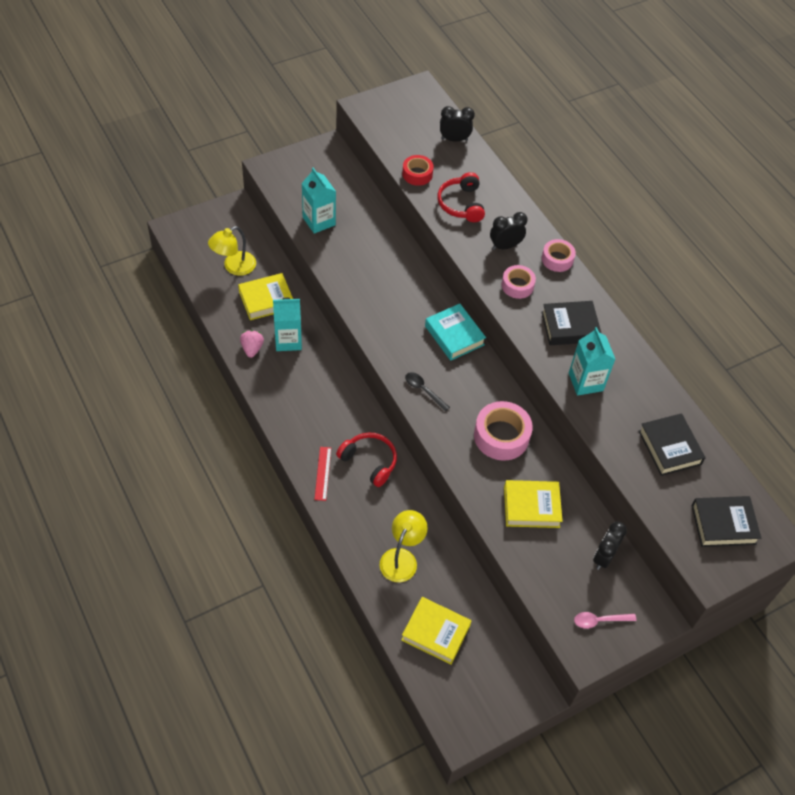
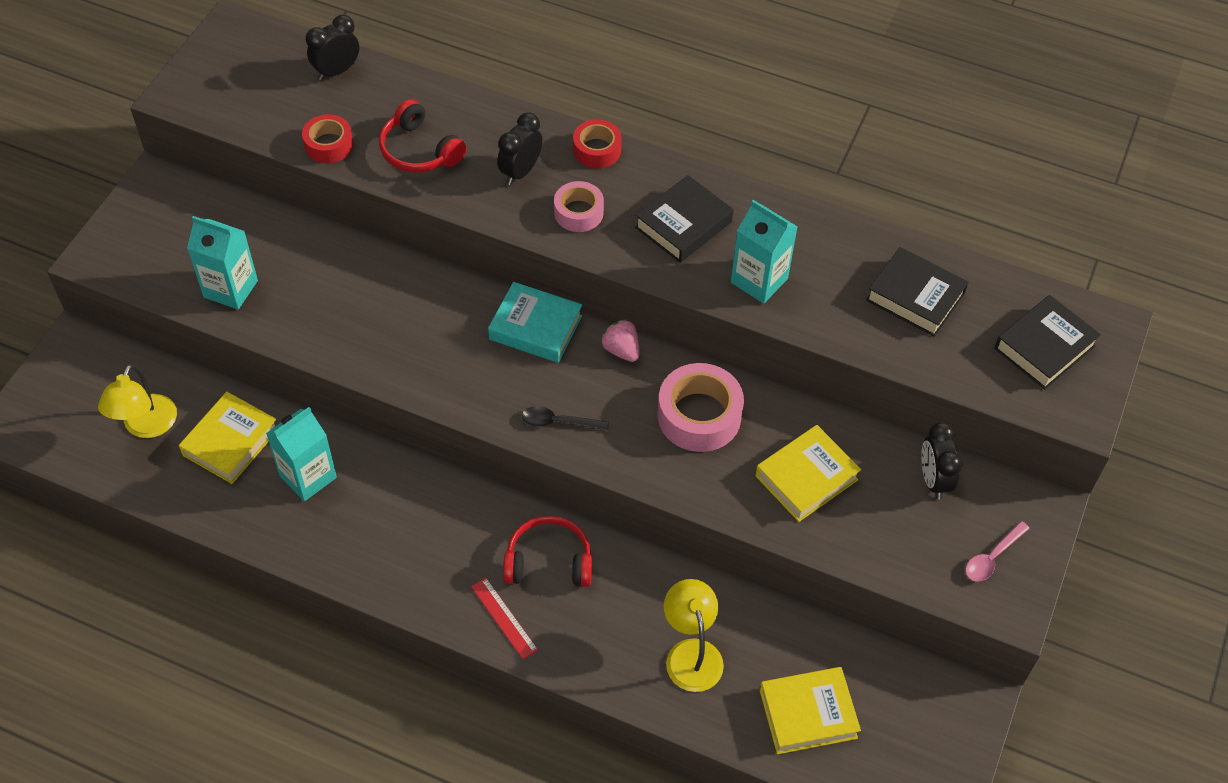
camera: 35 degrees left, 0 degrees up
(252, 348) = (268, 520): pink strawberry -> pink strawberry (621, 350)
(557, 259) = (597, 150): pink tape -> red tape

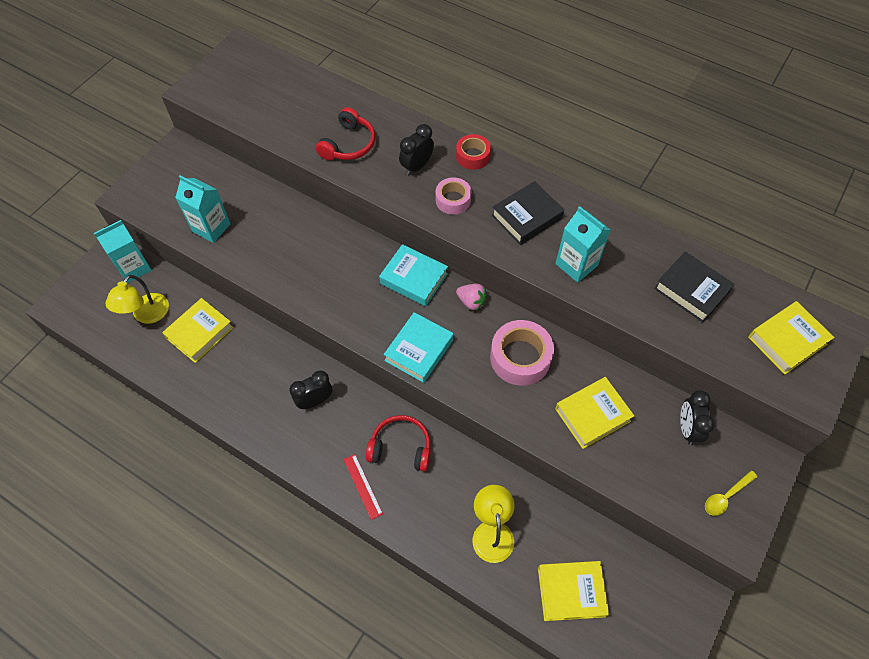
camera: 10 degrees right, 5 degrees up
(308, 476) = (246, 364): turquoise carton -> turquoise carton (134, 267)
(328, 145) = (288, 134): red tape -> none
(337, 71) = (303, 84): black clock -> black clock (315, 401)
(419, 151) = (349, 144): red headphones -> red headphones turned 120 degrees counterclockwise
(558, 422) = (419, 350): black spoon -> turquoise book
(621, 350) = (471, 302): pink strawberry -> pink strawberry turned 150 degrees clockwise
(992, 557) = (726, 496): pink spoon -> yellow spoon
(1044, 347) = (787, 340): black book -> yellow book

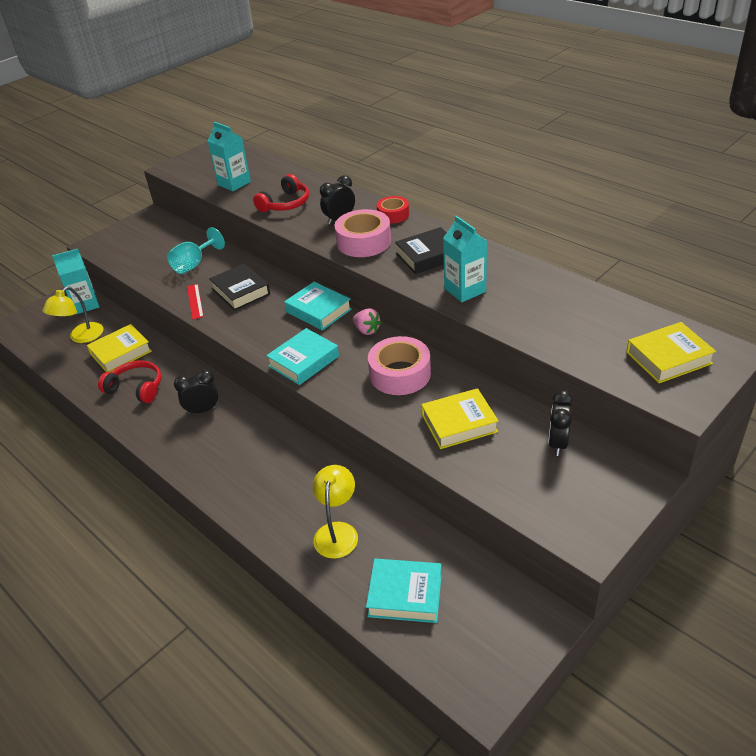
camera: 15 degrees right, 20 degrees down
(211, 228) = (154, 267): turquoise carton -> turquoise carton (234, 183)
(255, 221) = (194, 264): none -> turquoise goblet
(363, 486) = (222, 480): red ruler -> red ruler (195, 301)
(401, 447) = (270, 453): red headphones -> red headphones (136, 388)
(453, 200) = (363, 242): pink tape -> pink tape, size x1.64
(571, 591) = (405, 594): yellow book -> turquoise book
(691, 290) = (576, 314): black book -> black book (241, 291)
(726, 496) = (585, 504): yellow spoon -> none

